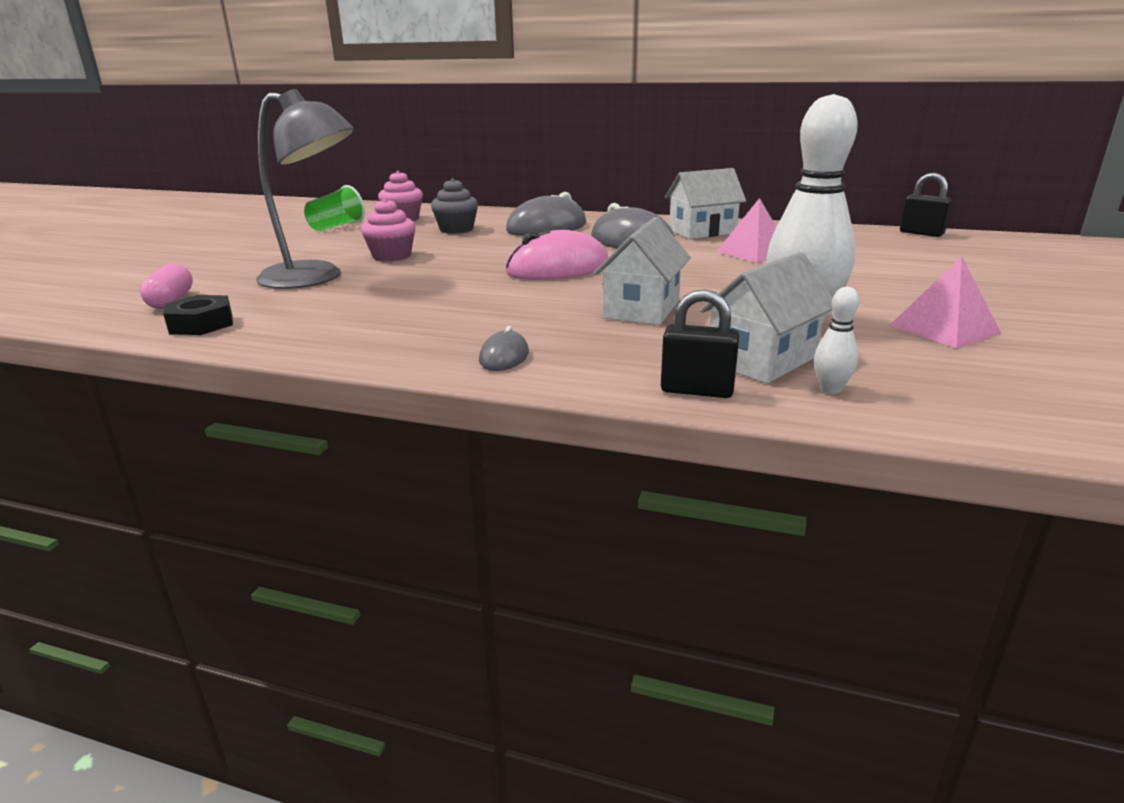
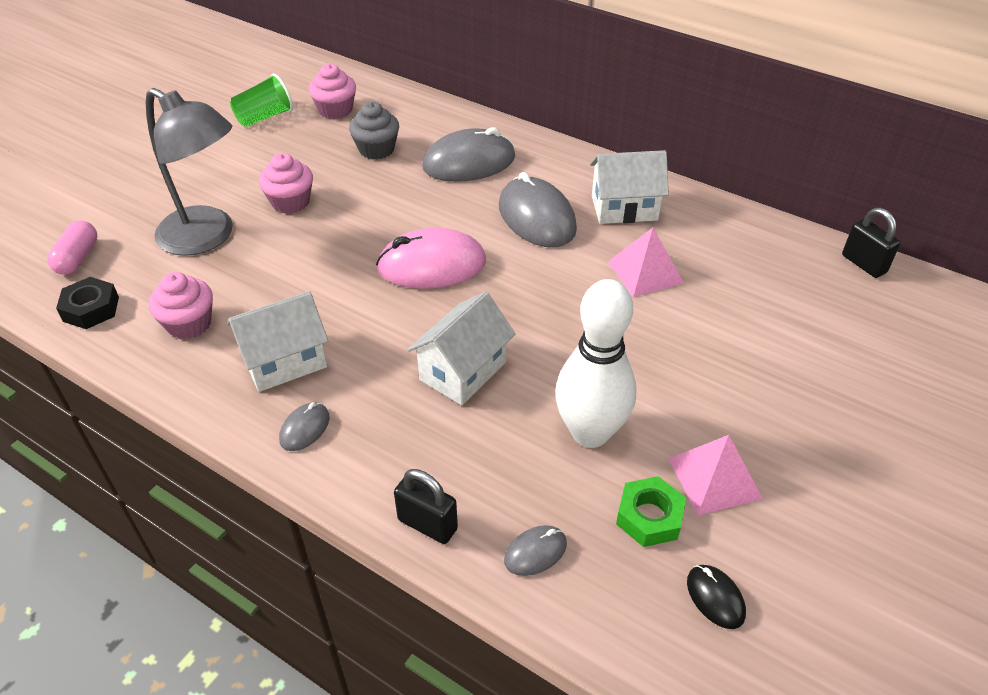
camera: 15 degrees right, 20 degrees up
(325, 319) = (189, 324): none -> pink cupcake
(762, 360) = (511, 490): white house -> white house (285, 361)
(830, 389) = (535, 552): white bowling pin -> grey mouse
(914, 355) = (649, 517): none -> green nut
(1039, 387) = (715, 597): none -> black mouse

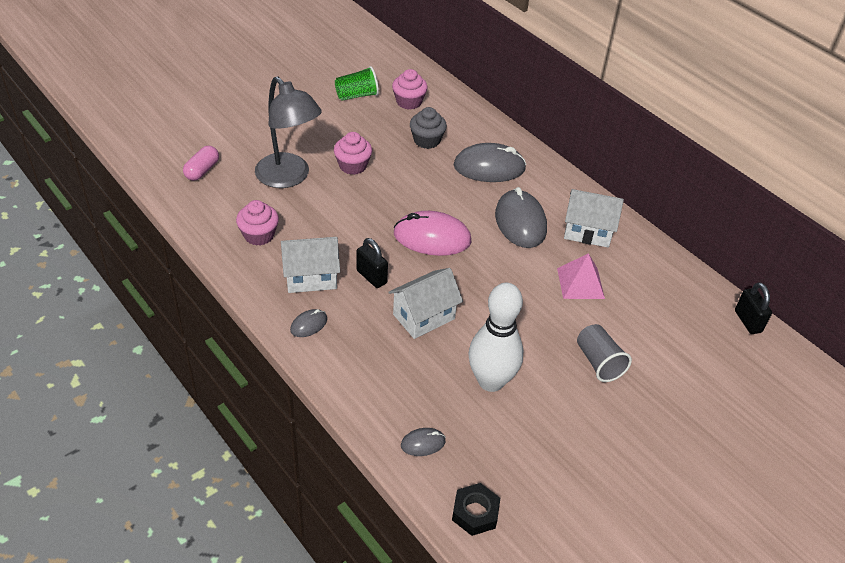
camera: 15 degrees right, 0 degrees up
(91, 309) = (201, 208): black nut -> black nut (475, 513)
(427, 524) = (363, 406): black padlock -> black padlock (371, 277)
(649, 517) = (505, 445): green nut -> none
(714, 478) = (560, 434): pink pyramid -> none
(715, 597) = (524, 505): black mouse -> none
(716, 365) = (598, 362): none -> grey cup

